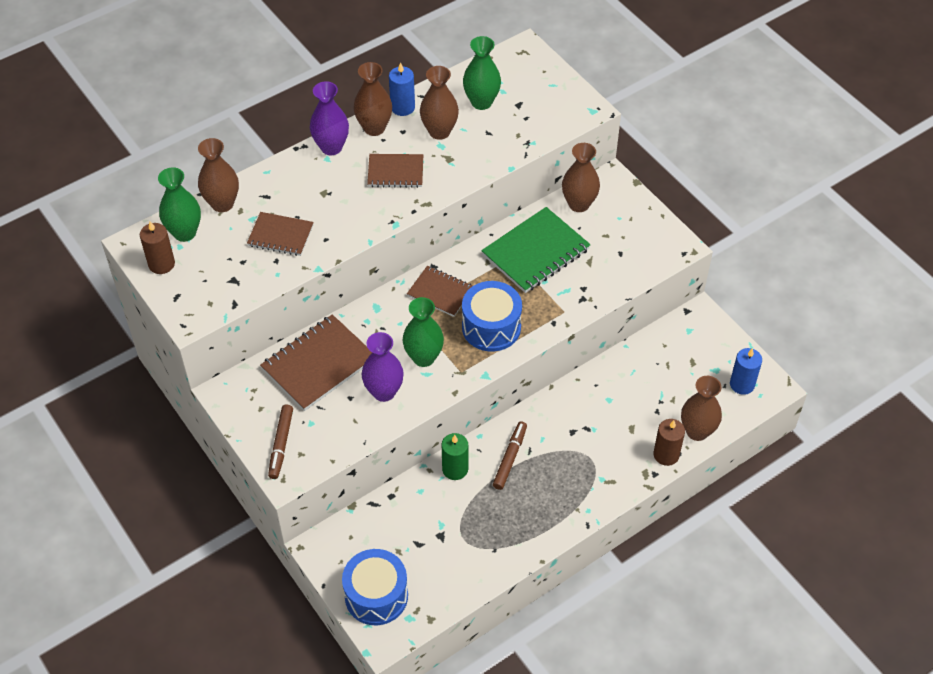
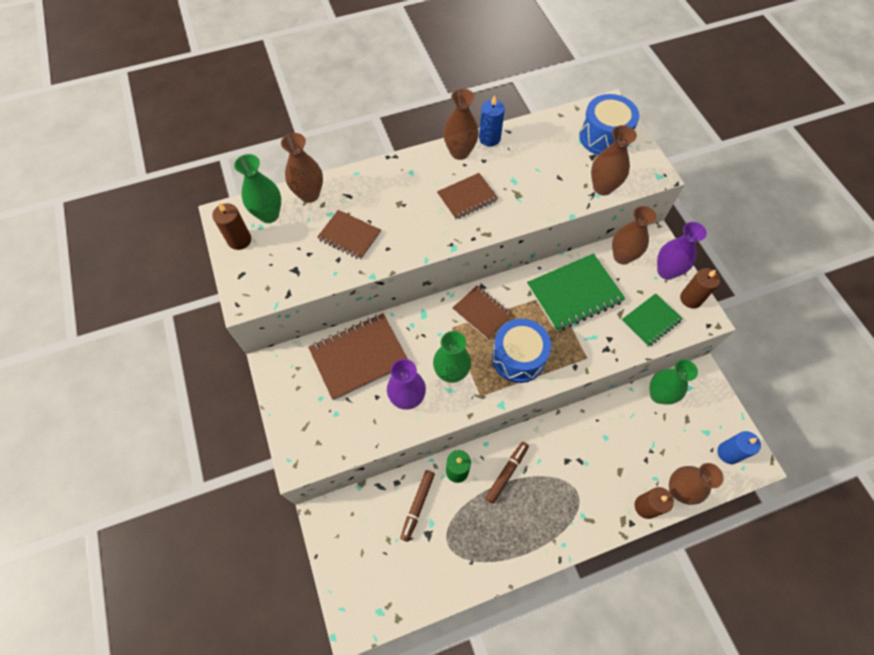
camera: 15 degrees right, 10 degrees up
(281, 444) = (304, 429): brown marker -> brown marker (417, 505)
(331, 147) = (418, 162): purple vase -> purple vase (666, 271)
(376, 596) = (357, 580): blue drum -> blue drum (604, 137)
(395, 172) = (467, 197): brown notebook -> brown notebook turned 45 degrees counterclockwise
(439, 131) = (516, 167): brown vase -> brown vase (602, 187)
(481, 102) = (560, 147): green vase -> green vase (659, 395)
(623, 262) = (650, 321): none -> green notebook
(660, 231) = (691, 298): none -> brown candle

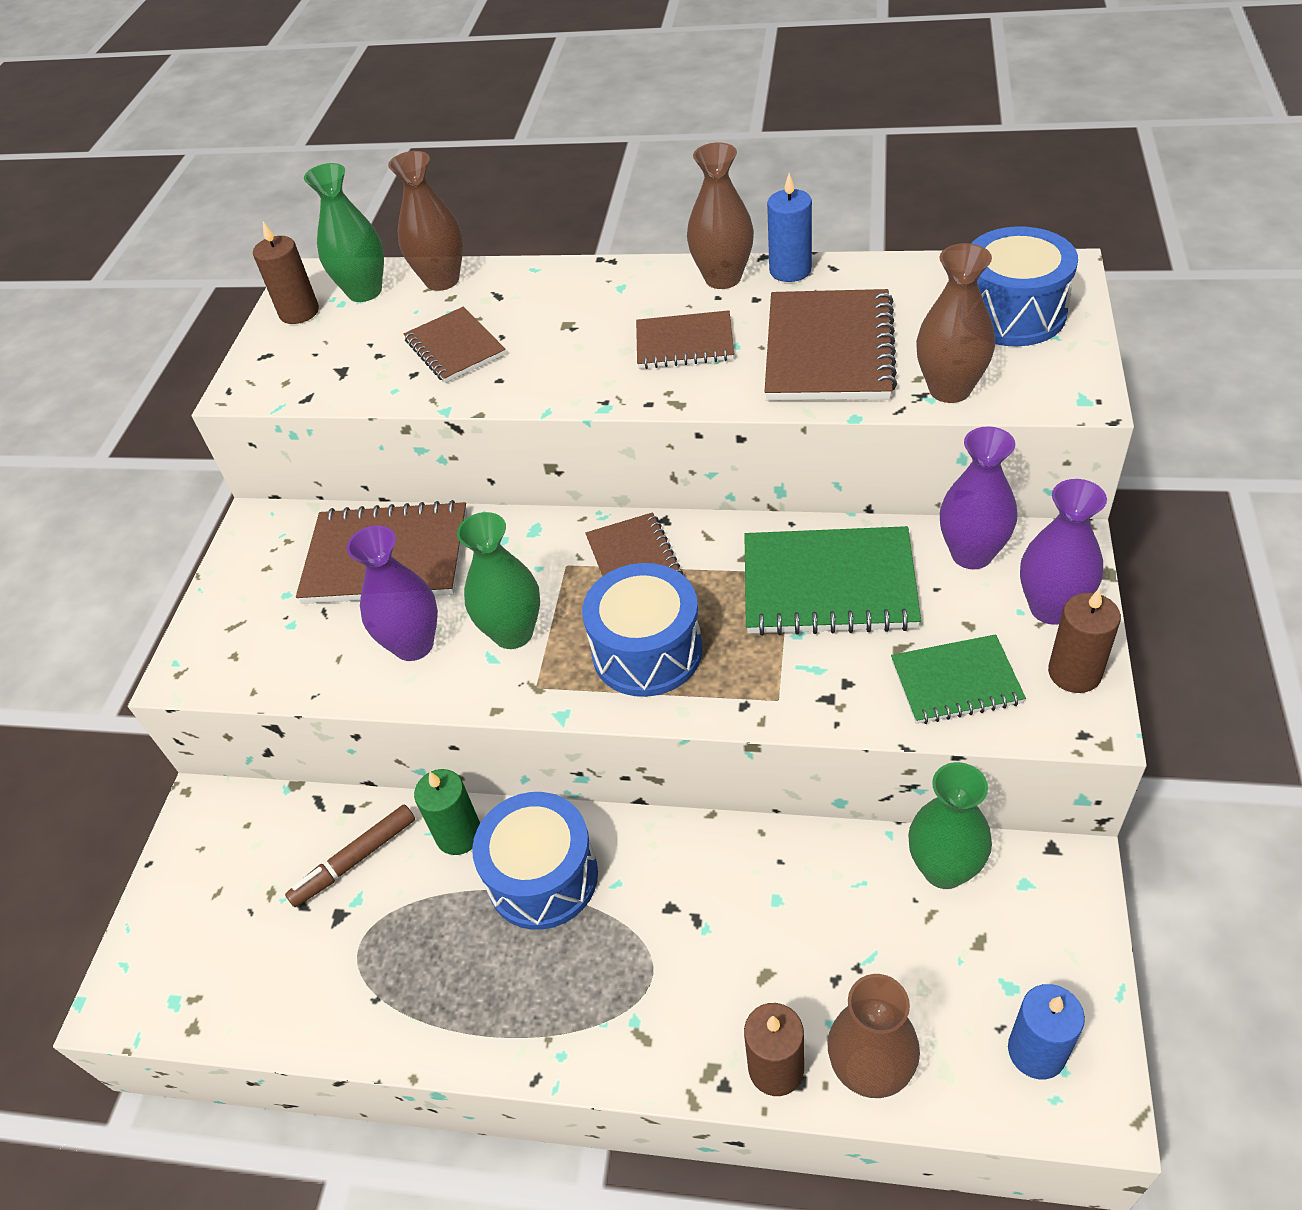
camera: 35 degrees right, 15 degrees down
(506, 473) = (542, 877): brown marker -> blue drum
(537, 181) = (829, 350): none -> brown notebook
(622, 256) = (972, 554): brown vase -> purple vase

